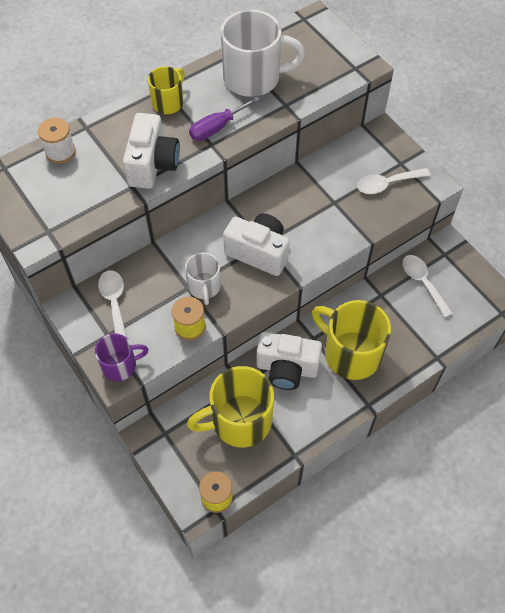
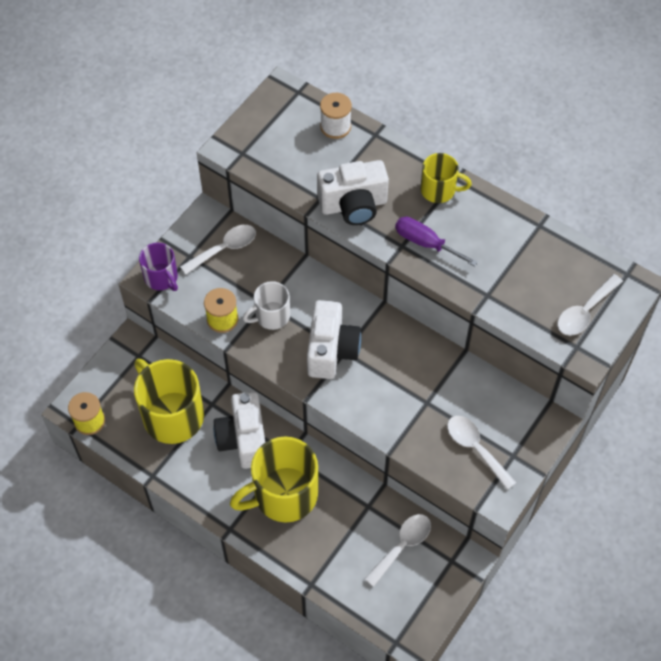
camera: 70 degrees right, 0 degrees up
(253, 78) = (510, 254): white mug -> none
(326, 53) = (585, 312): none -> white spoon
(350, 353) = (283, 495): yellow mug -> yellow mug turned 135 degrees counterclockwise

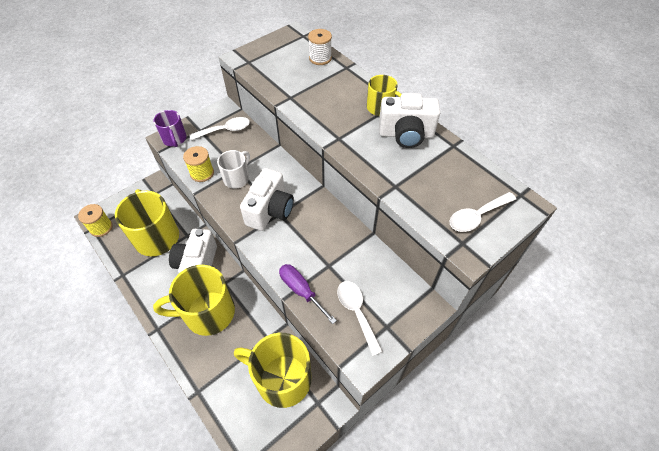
camera: 15 degrees right, 5 degrees down
(271, 316) = (237, 178): white mug -> white mug turned 135 degrees clockwise
(353, 205) = (313, 106): white camera -> white camera (406, 134)
(402, 546) = (282, 379): white spoon -> yellow mug
(425, 243) = (358, 140): purple screwdriver -> purple screwdriver (301, 291)

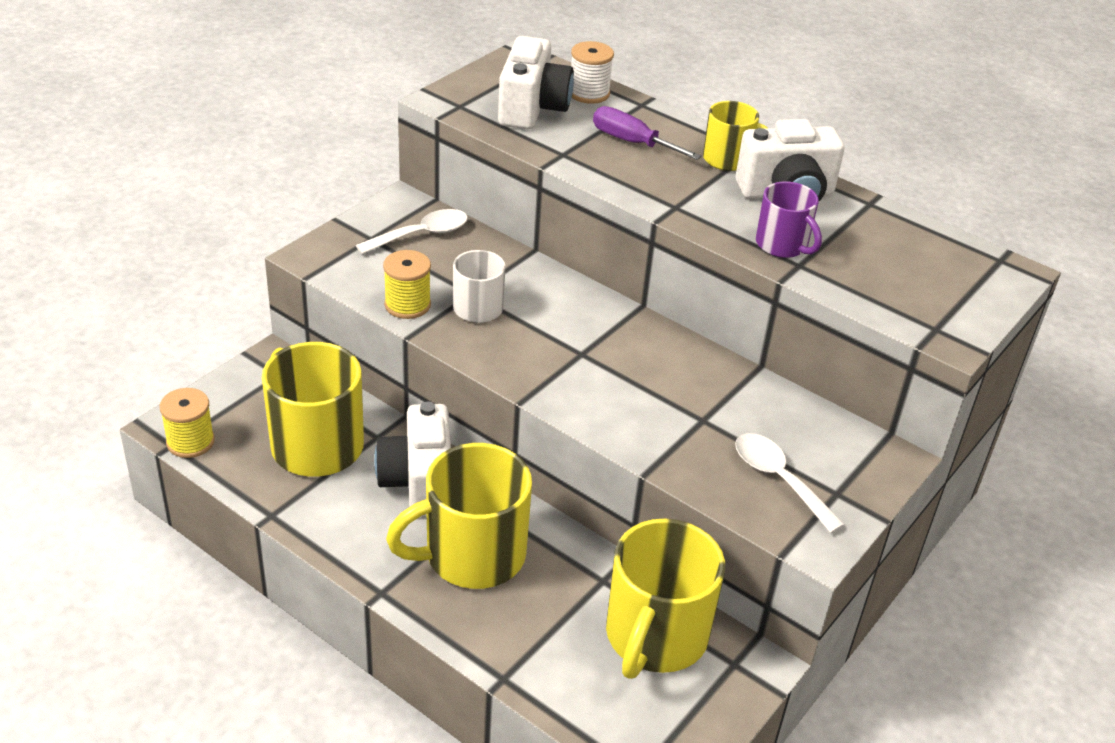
camera: 15 degrees left, 15 degrees down
(174, 139) = (327, 256): purple mug -> purple mug (783, 245)
(270, 211) = (563, 350): white camera -> white camera (532, 108)
(282, 379) = (655, 637): yellow mug -> yellow mug turned 75 degrees counterclockwise
(301, 291) = (670, 460): purple screwdriver -> purple screwdriver (632, 142)
(477, 216) = (944, 293): white spoon -> none

